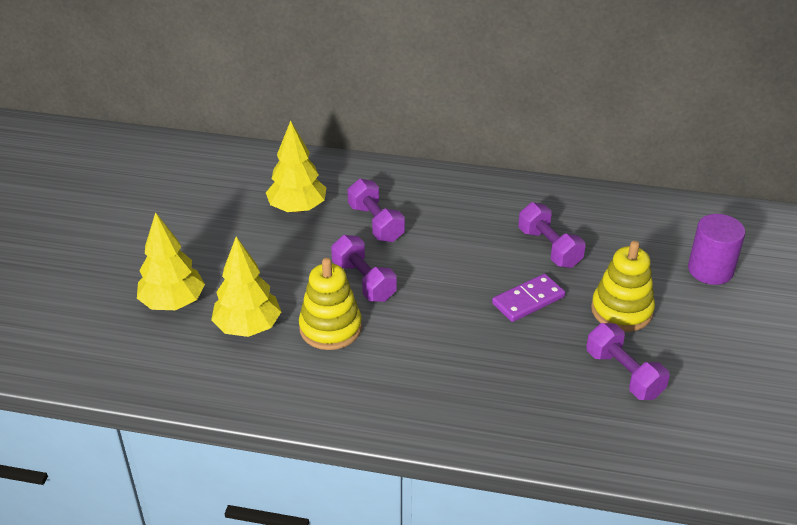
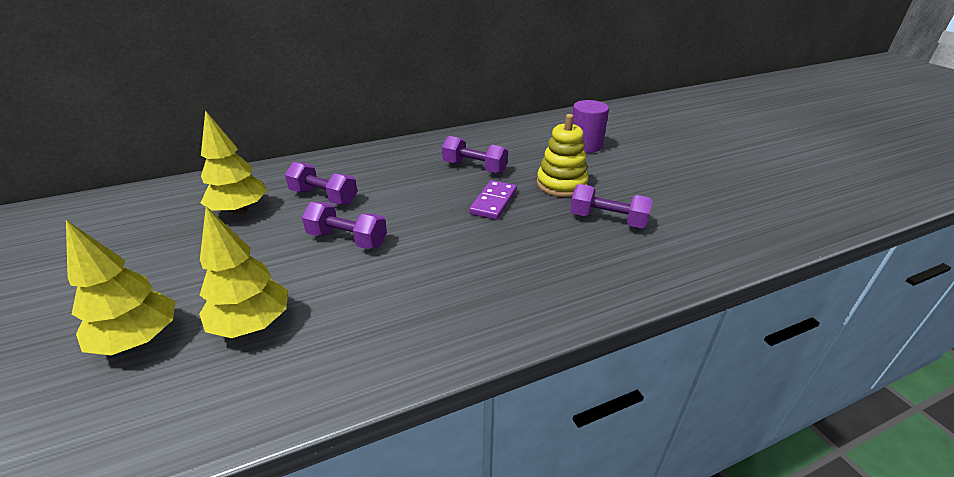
camera: 35 degrees left, 5 degrees down
(330, 328) = (345, 287): yellow stacking toy -> none

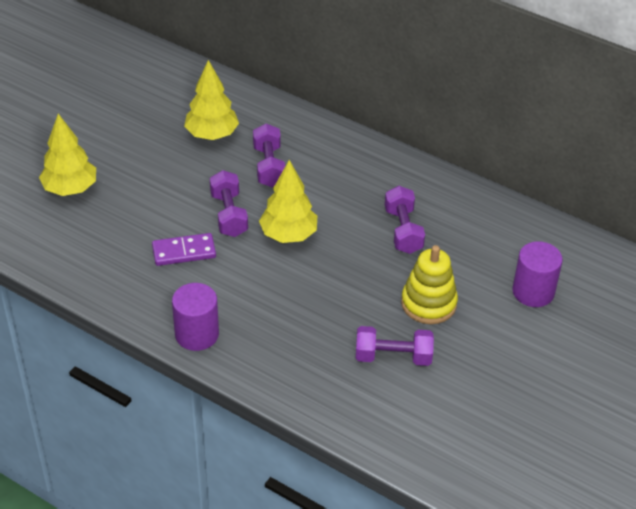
camera: 55 degrees right, 10 degrees up
(252, 324) = (116, 226): yellow tree -> yellow tree (288, 235)
(482, 327) = (197, 334): none -> purple cylinder
(493, 202) = (354, 271): purple domino -> purple domino (184, 252)
(608, 220) = (393, 357): purple dumbbell -> purple dumbbell turned 75 degrees counterclockwise

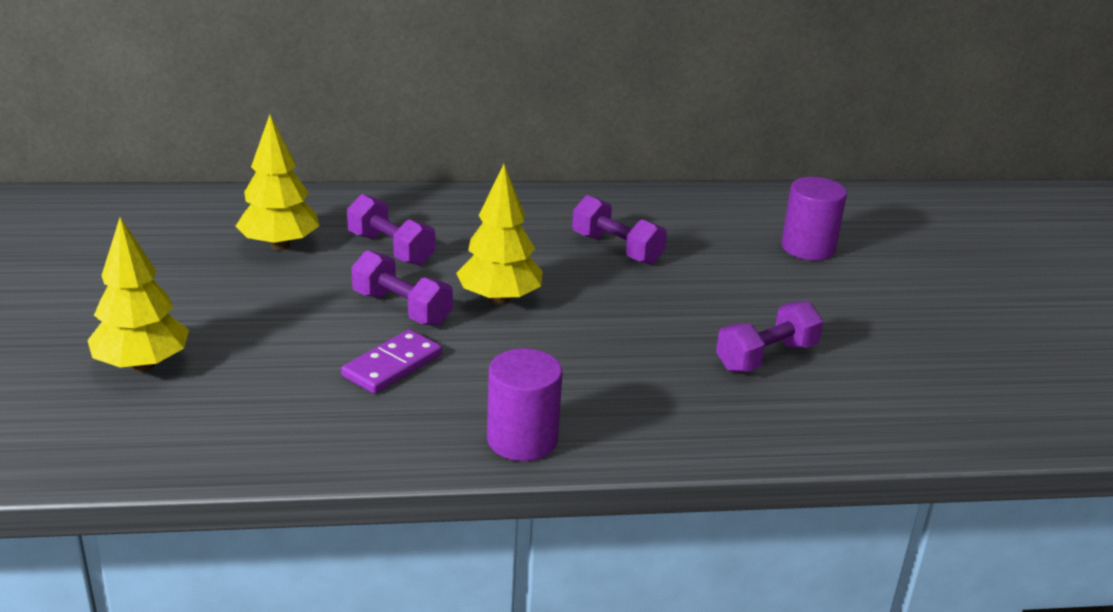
camera: 40 degrees left, 15 degrees down
(428, 303) = (731, 297): yellow stacking toy -> none

